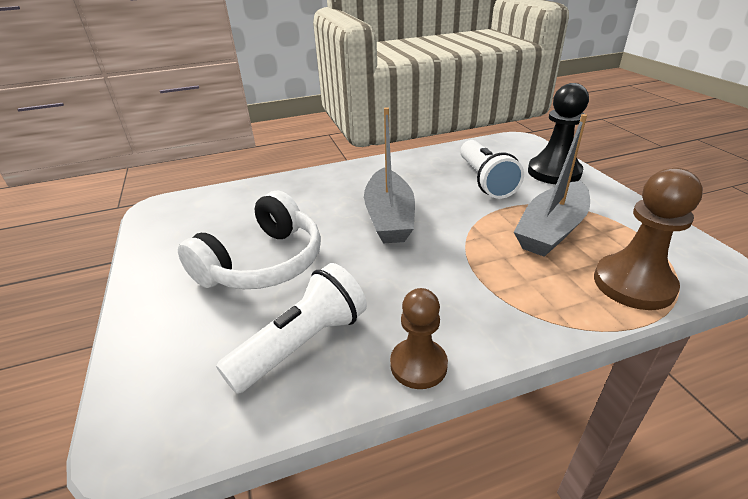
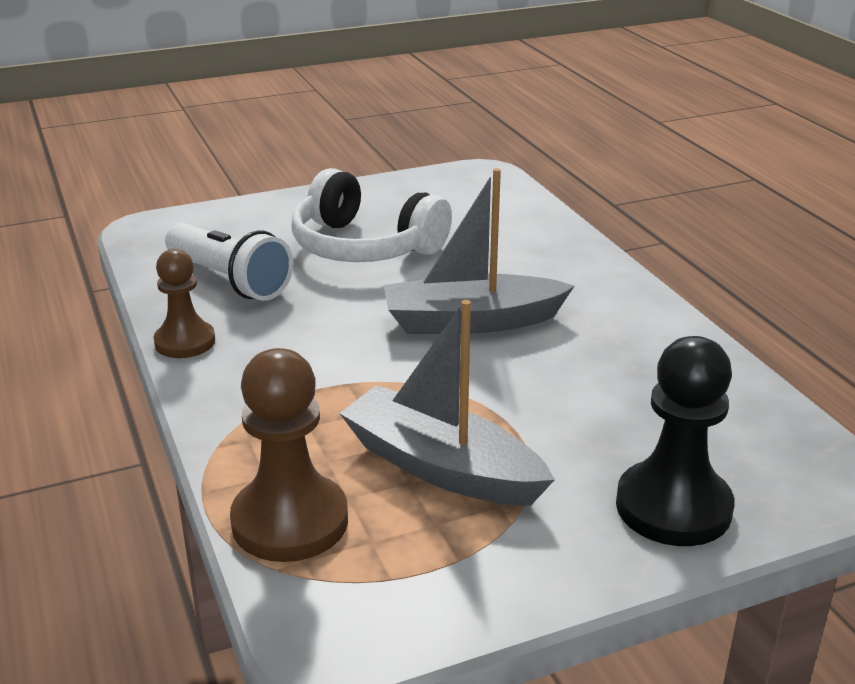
camera: 85 degrees right, 5 degrees down
(485, 181) = (611, 415): white flashlight -> none

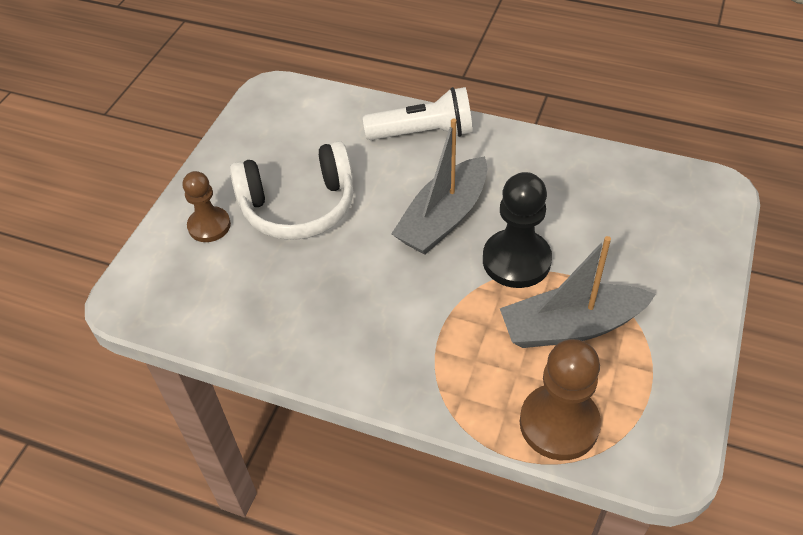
camera: 45 degrees left, 20 degrees up
(185, 342) = (315, 366): brown pawn -> brown pawn (209, 226)
(229, 280) = (261, 298): white flashlight -> white flashlight (423, 133)
(673, 507) = (684, 261): black pawn -> black pawn (516, 260)

